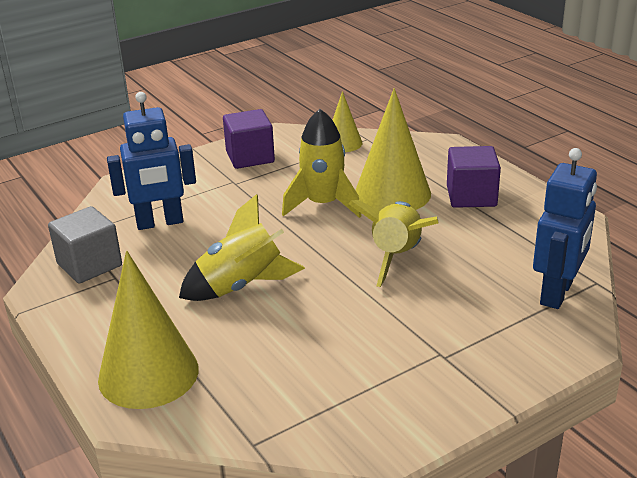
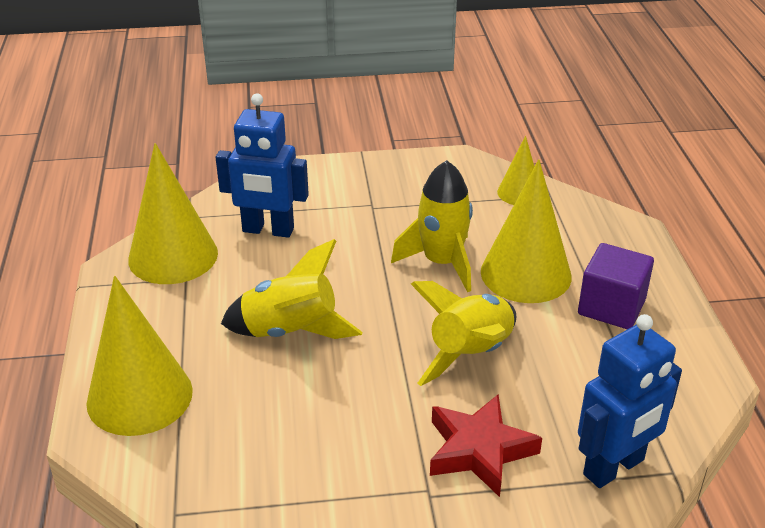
camera: 25 degrees right, 5 degrees up
(89, 265) = (173, 256): grey cube -> yellow cone
(250, 157) = (409, 180): purple cube -> none
(455, 315) = (479, 450): none -> red star

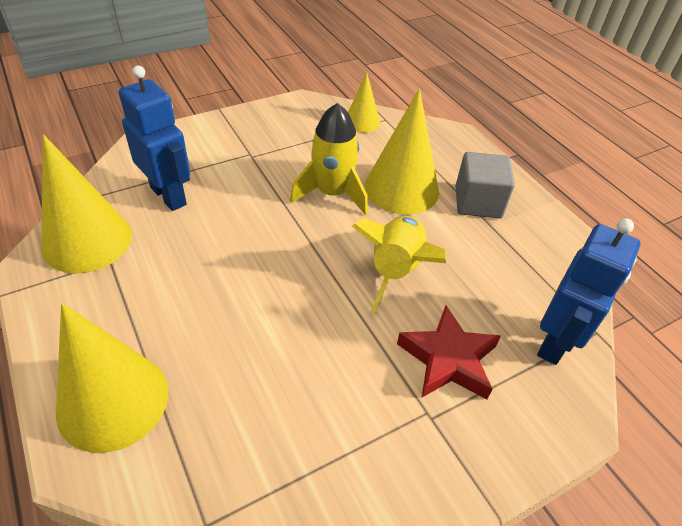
camera: 25 degrees left, 10 degrees up
(268, 230) = (169, 196): blue robot -> blue robot turned 120 degrees counterclockwise
(291, 331) = (233, 289): yellow rocket -> none
(611, 307) = (478, 202): purple cube -> grey cube

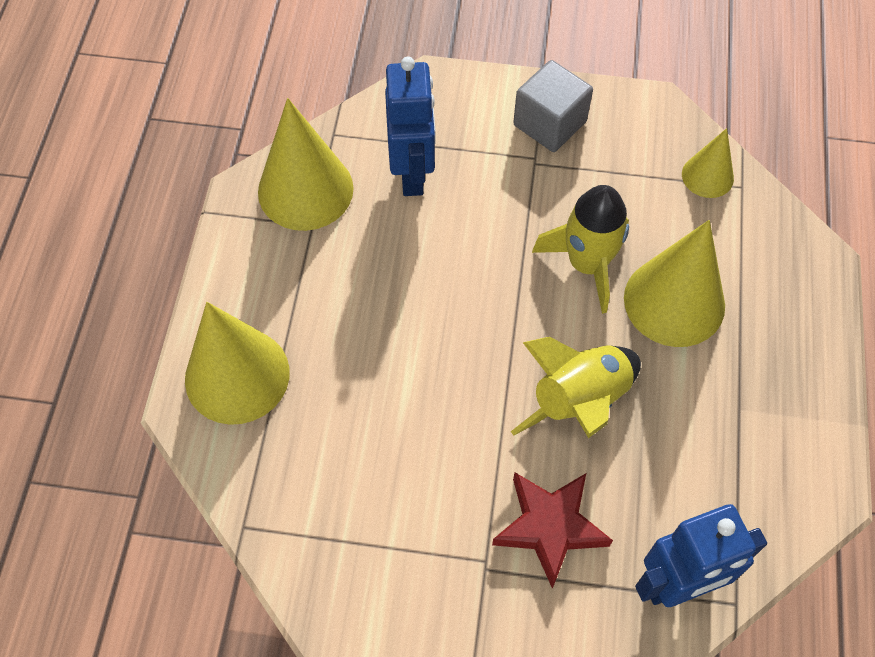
camera: 40 degrees right, 15 degrees up
(478, 202) = (752, 372): grey cube -> grey cube (549, 123)

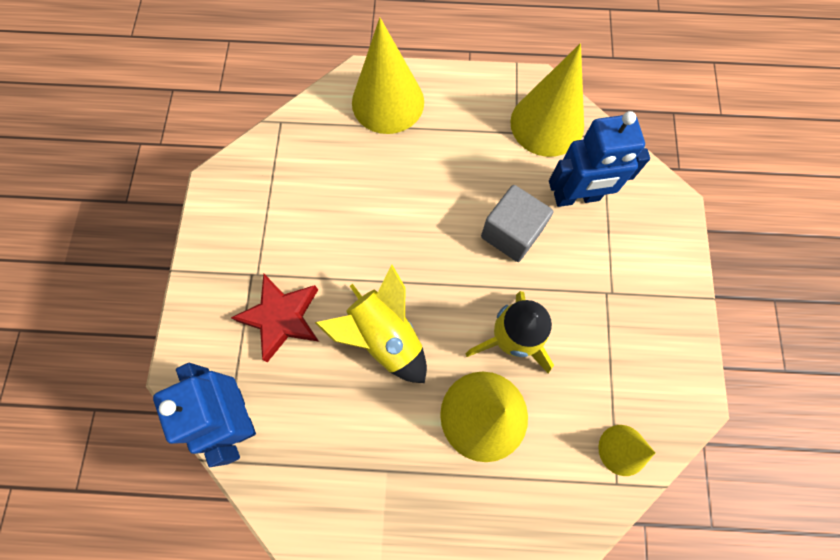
camera: 85 degrees right, 10 degrees up
(549, 123) = (651, 303): grey cube -> grey cube (511, 233)

